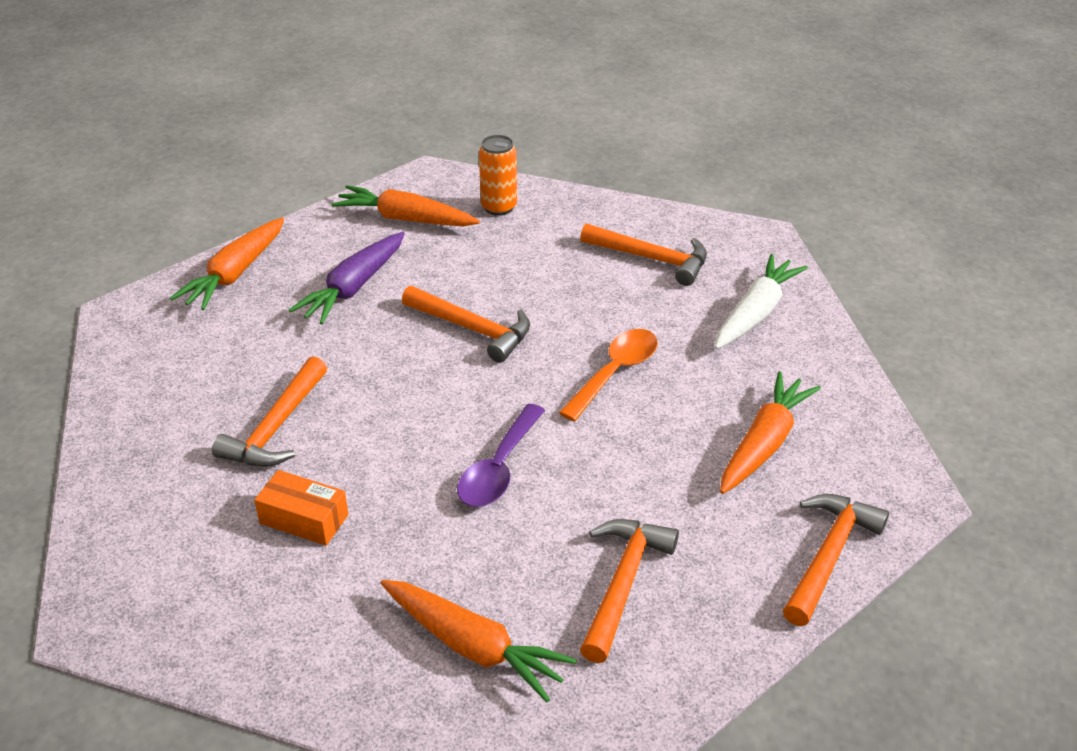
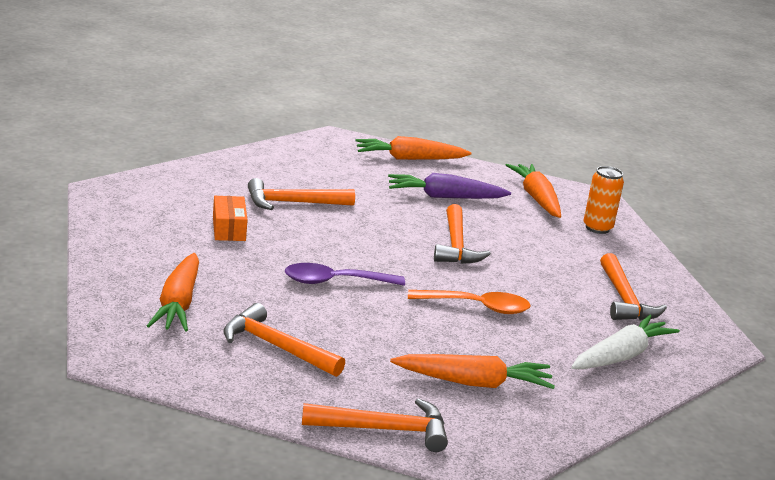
camera: 55 degrees right, 15 degrees down
(623, 584) = (276, 347): orange hammer -> orange hammer turned 135 degrees counterclockwise
(755, 313) = (620, 356): white carrot -> white carrot turned 45 degrees counterclockwise

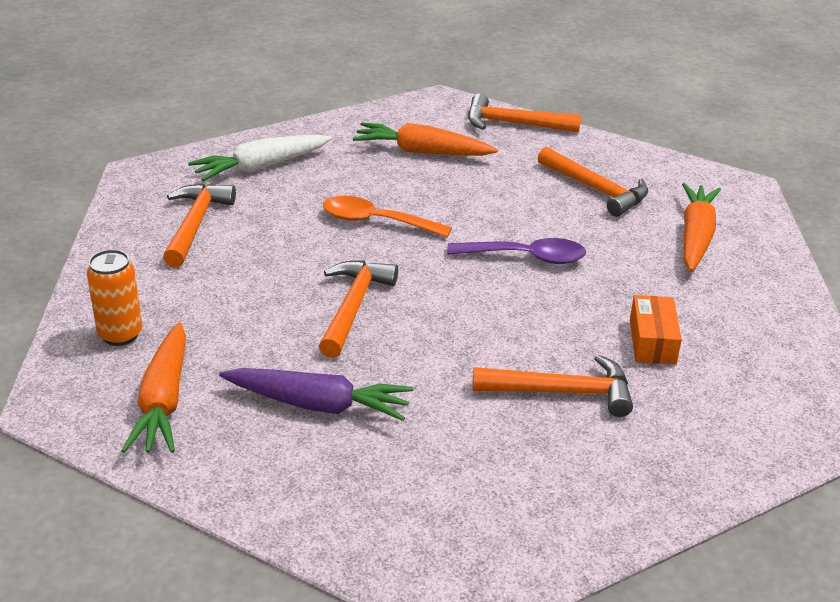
camera: 165 degrees left, 10 degrees up
(409, 159) = (331, 515): orange carrot -> none

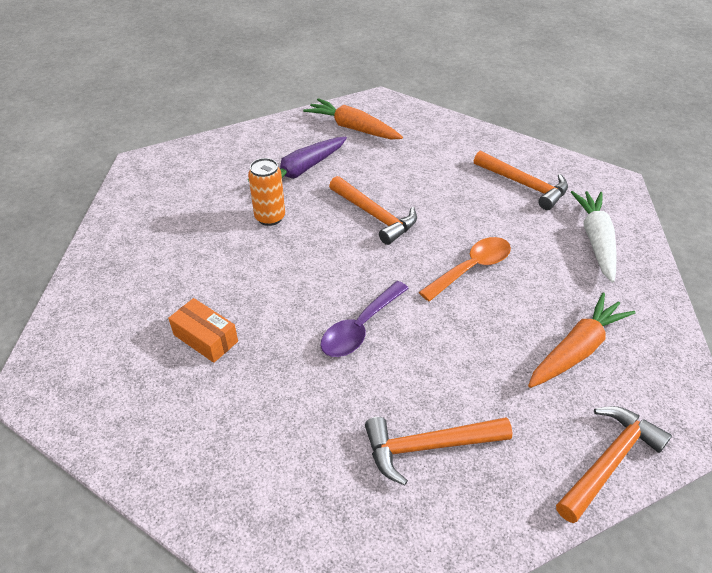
camera: 125 degrees right, 10 degrees up
(120, 335) = (421, 130): orange can -> orange can (270, 217)
(562, 392) = (212, 264): orange hammer -> none
(695, 236) = (294, 473): orange carrot -> none

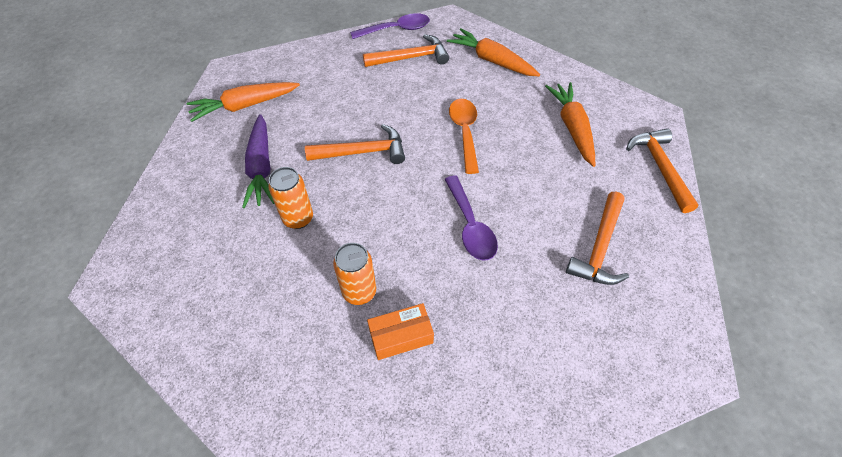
camera: 55 degrees left, 10 degrees up
(229, 290) = (359, 292): none -> orange can
(549, 157) = (396, 30): none -> purple spoon
(595, 240) = (492, 61): white carrot -> orange carrot

